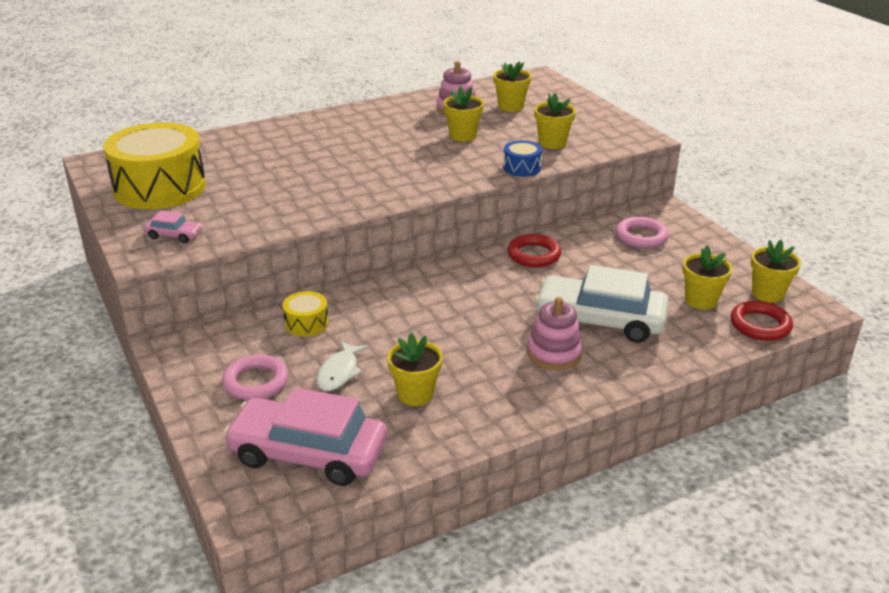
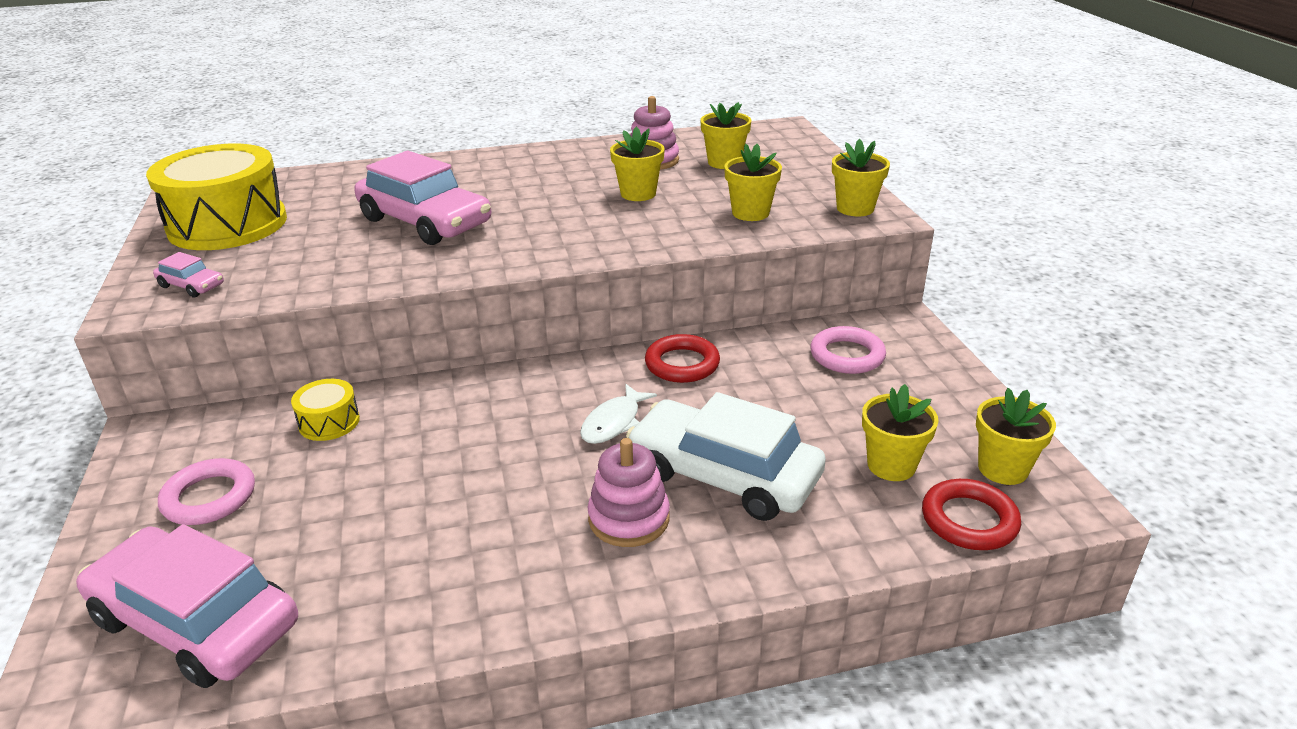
camera: 15 degrees right, 0 degrees up
(317, 171) = (425, 222): none -> pink car
(339, 372) = (321, 500): white fish -> white fish (614, 422)
(415, 394) = (398, 552): yellow flower pot -> yellow flower pot (855, 208)
(522, 168) = (688, 242): blue drum -> none

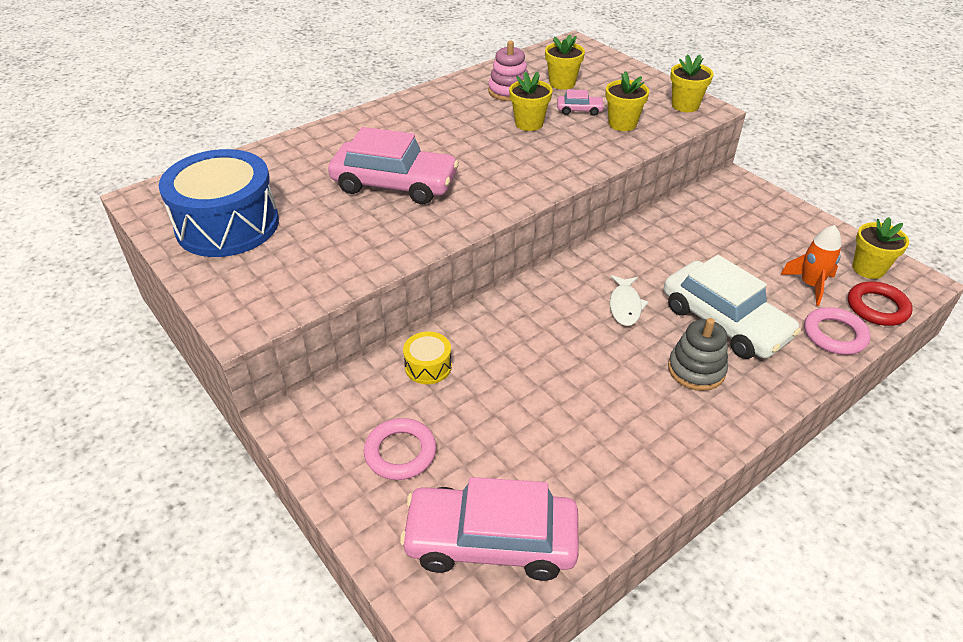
camera: 25 degrees left, 10 degrees up
(191, 286) = (267, 289): pink car -> pink car (579, 110)
(228, 224) = (227, 225): yellow drum -> blue drum
(629, 518) = (696, 370): pink stacking toy -> grey stacking toy
(682, 364) = (629, 249): red ring -> none
(723, 475) = (724, 322): white car -> white car turned 135 degrees counterclockwise
(847, 355) = (723, 215): pink ring -> pink ring (834, 335)
(891, 465) = (810, 285): yellow flower pot -> orange rocket

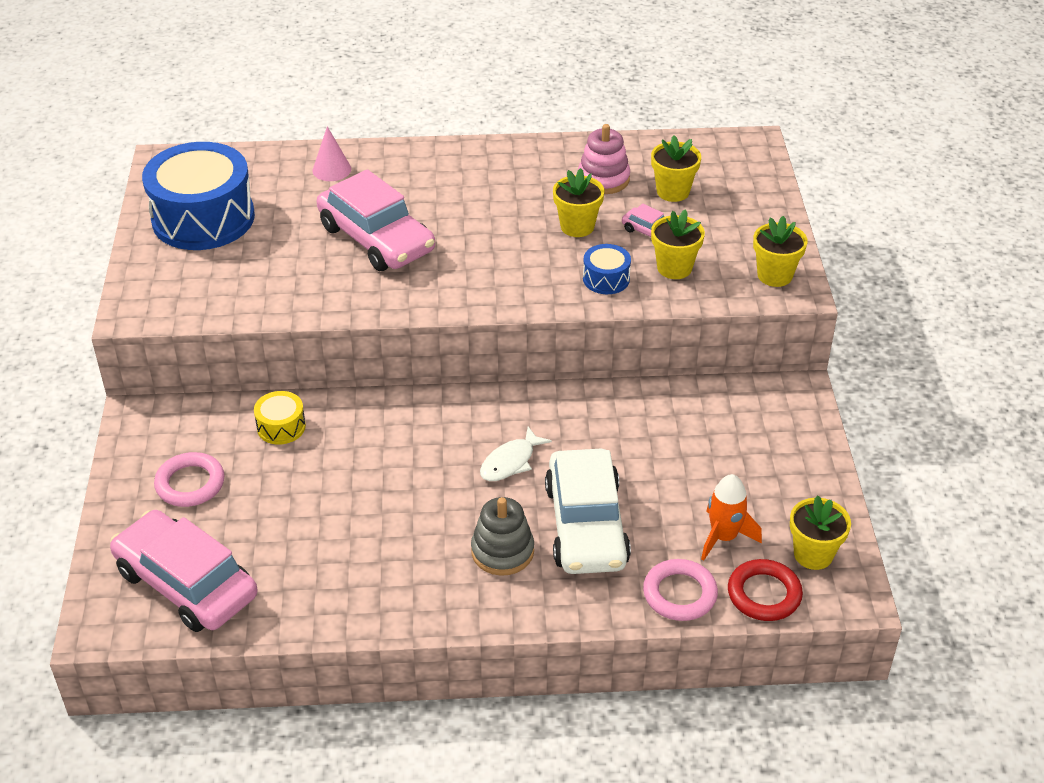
camera: 35 degrees right, 0 degrees up
(301, 153) = (331, 169): none -> pink cone
(589, 146) = (606, 279): none -> blue drum

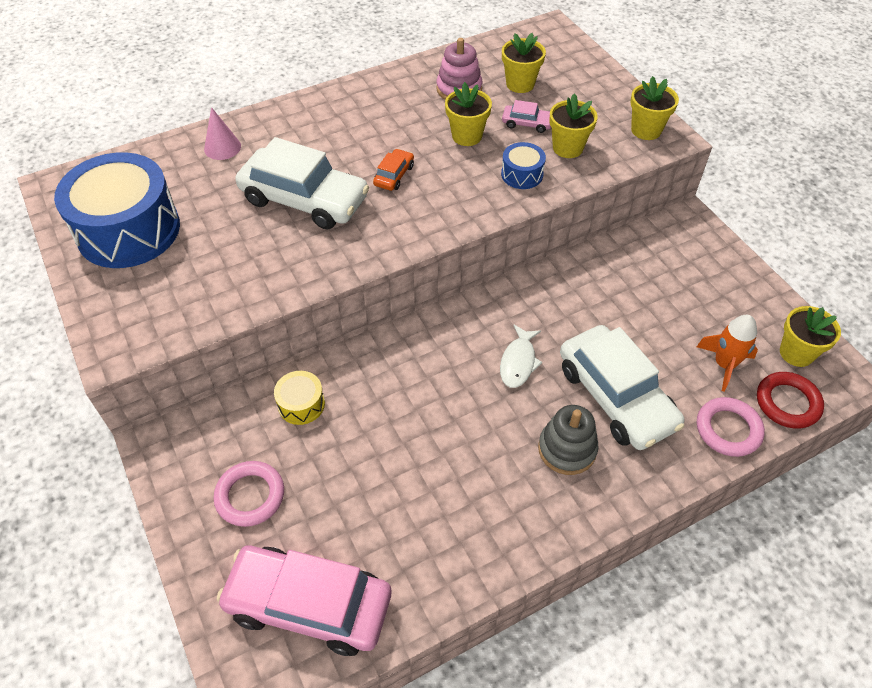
camera: 25 degrees left, 10 degrees up
(376, 238) = (304, 199): pink car -> white car
(477, 242) = (394, 175): none -> orange car

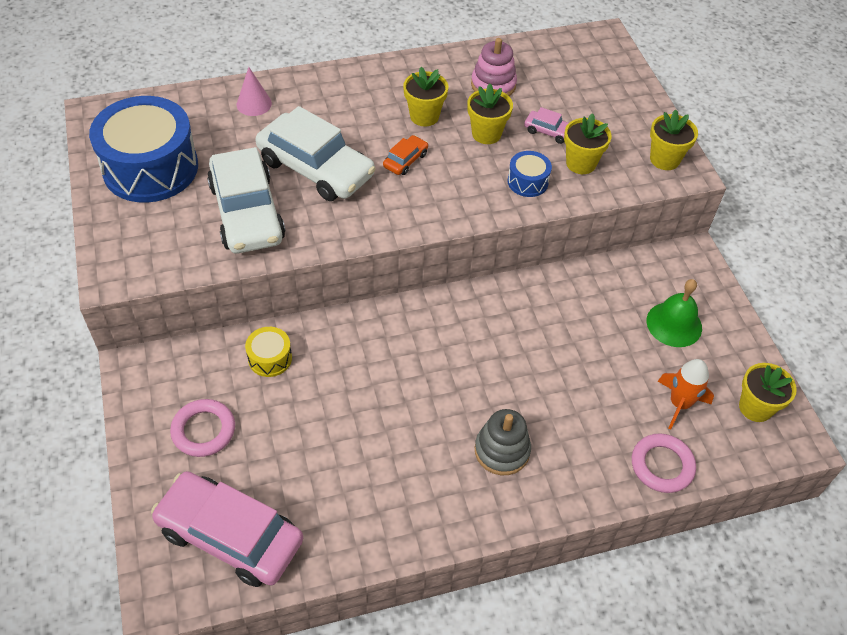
camera: 10 degrees right, 0 degrees up
(518, 362) = (481, 361): white fish -> none
(520, 84) = (555, 90): yellow flower pot -> yellow flower pot (424, 116)
(616, 396) = (564, 412): white car -> white car (247, 212)
(693, 288) = (674, 324): none -> green bell
(787, 403) = (729, 453): red ring -> none

